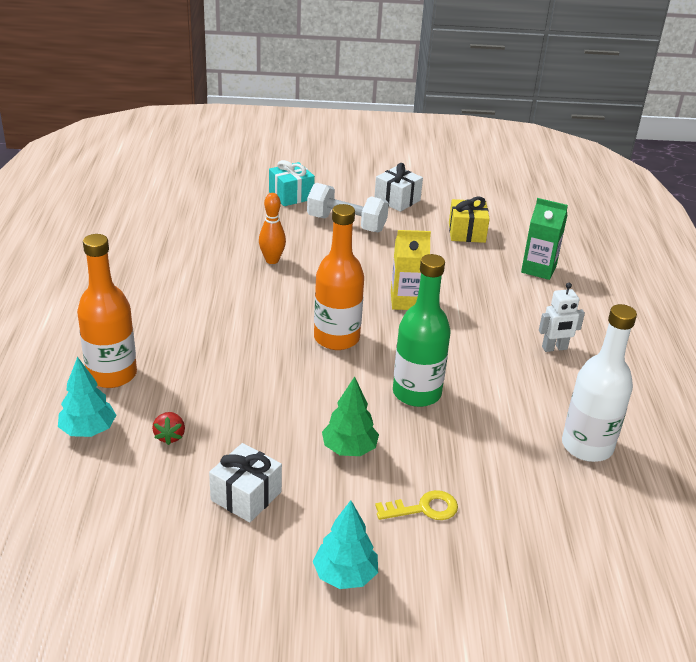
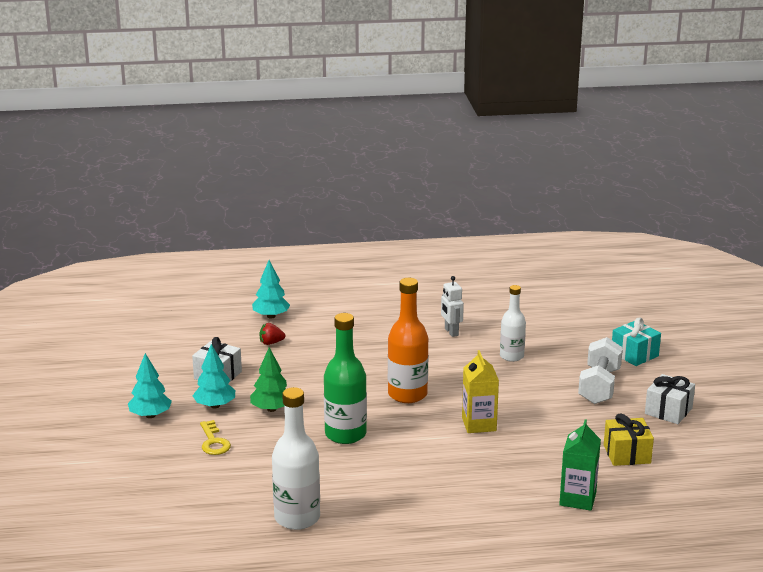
camera: 85 degrees right, 10 degrees down
(112, 374) = (331, 314): orange bottle -> none
(272, 260) = (511, 356): orange bowling pin -> white bottle
(330, 503) = (215, 405): none -> turquoise tree
(554, 348) = (435, 505): white robot -> white robot (451, 332)

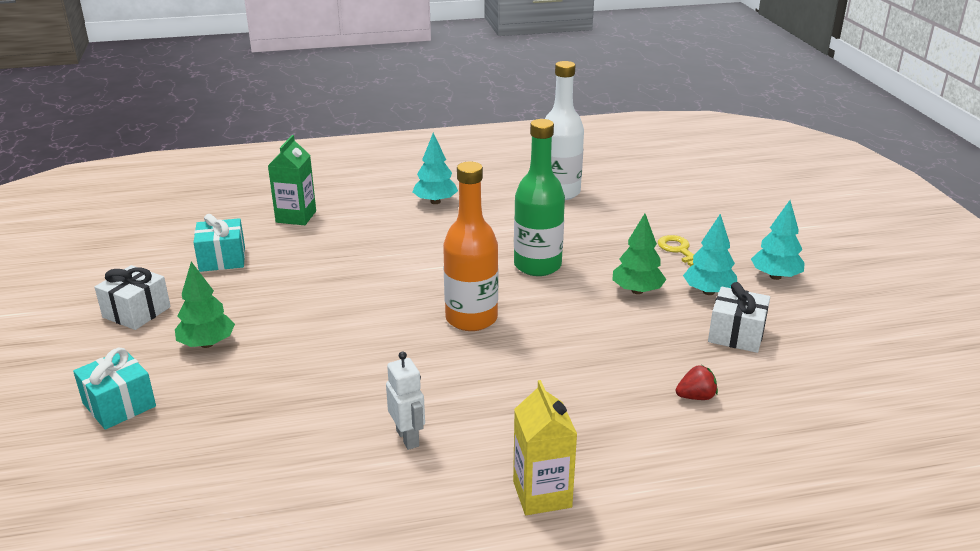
camera: 175 degrees right, 5 degrees up
(271, 316) = (730, 459): turquoise tree -> turquoise tree (435, 202)
(479, 424) = (382, 284): yellow carton -> yellow carton (542, 494)
(511, 356) = (316, 390): white bottle -> none
(599, 386) = (207, 344): white dumbbell -> green tree
(627, 454) = (222, 259): yellow gift -> turquoise gift

